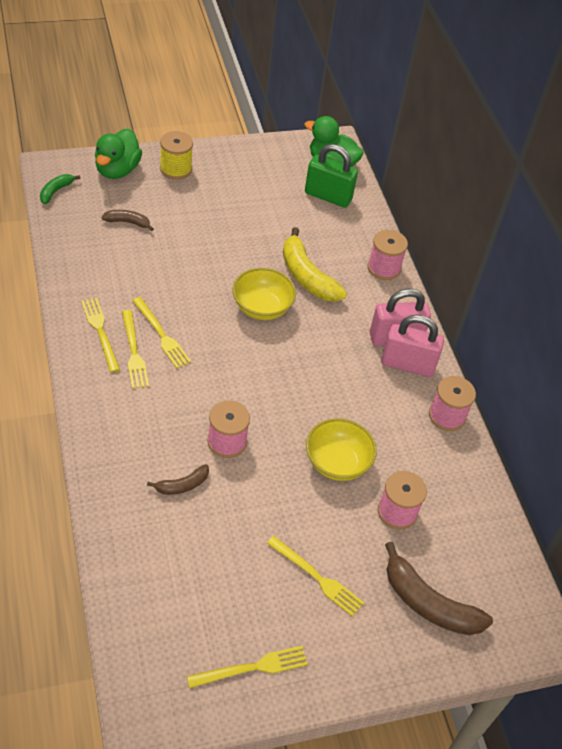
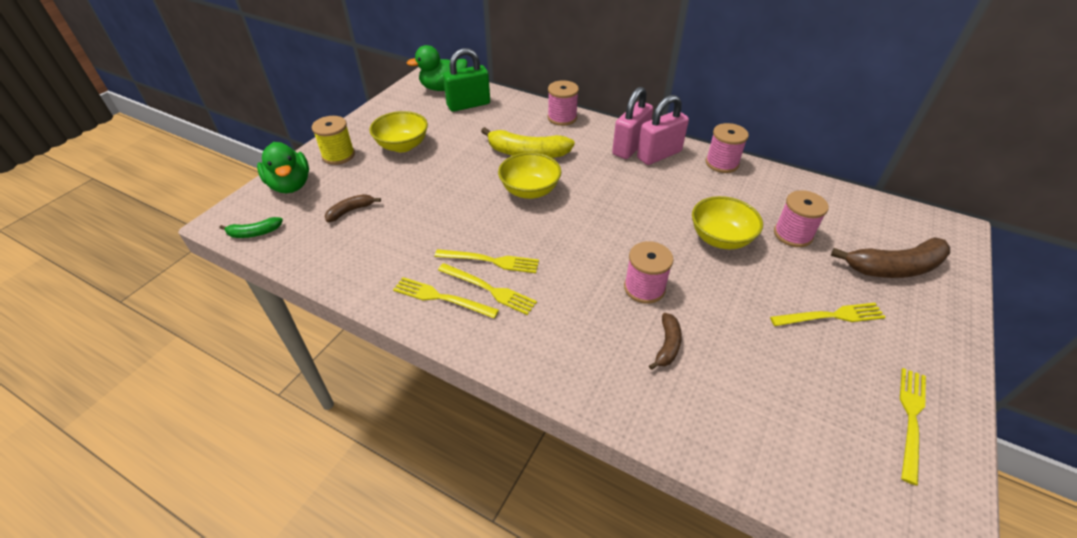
camera: 40 degrees left, 5 degrees down
(56, 191) = (254, 233): green banana -> green banana turned 90 degrees counterclockwise
(228, 196) = (402, 146): none -> yellow bowl

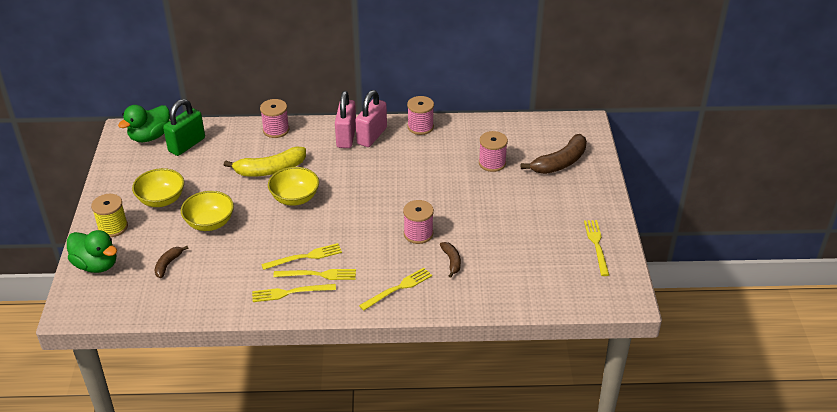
camera: 30 degrees left, 5 degrees down
(254, 233) = (106, 309): green banana -> none
(720, 238) = (448, 183): yellow bowl -> yellow bowl (210, 223)
(831, 316) = (536, 207): yellow fork -> yellow fork (398, 288)

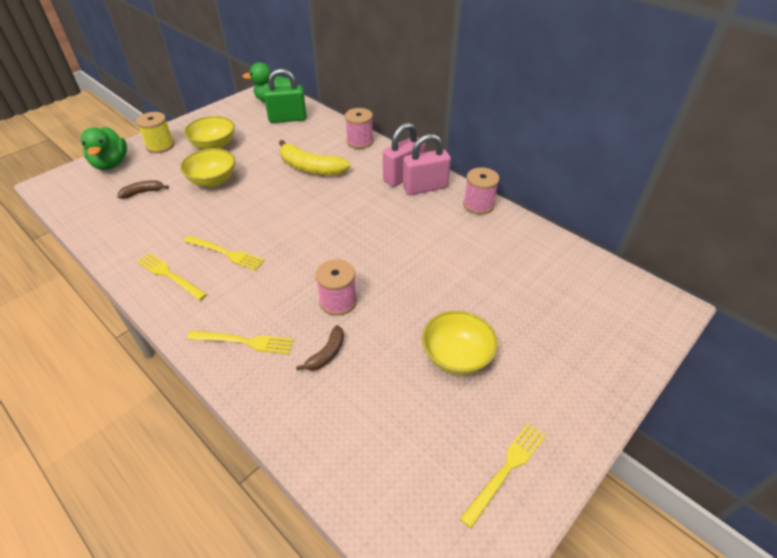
camera: 45 degrees right, 5 degrees up
(295, 198) = (293, 200): yellow bowl -> yellow bowl (456, 357)
(318, 275) = (210, 276): yellow fork -> none
(492, 163) = (503, 281): pink spool -> none
(560, 162) = (583, 330): brown banana -> none

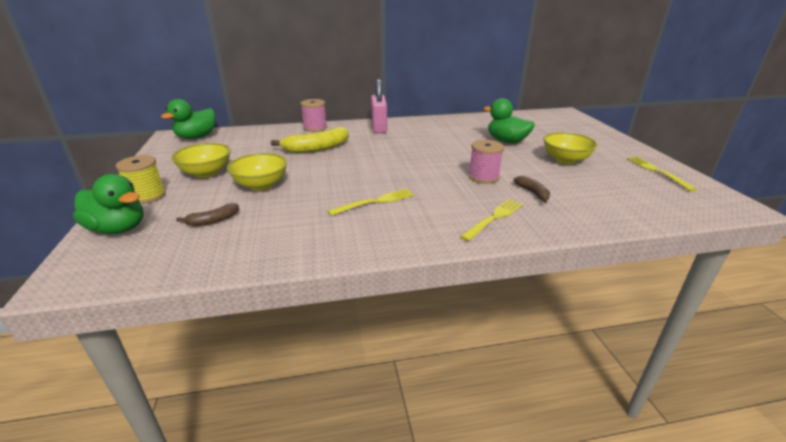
camera: 55 degrees left, 15 degrees down
(143, 192) = (213, 221): brown banana -> brown banana turned 135 degrees counterclockwise
(170, 275) = (370, 233): yellow fork -> none
(287, 119) = (233, 139): green padlock -> none
(425, 188) = (400, 126): pink padlock -> none
(468, 284) = (506, 141): none -> green duck
(478, 205) = (438, 120): pink spool -> none

